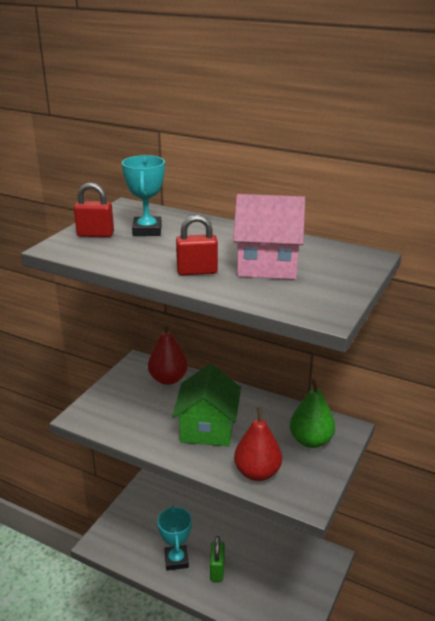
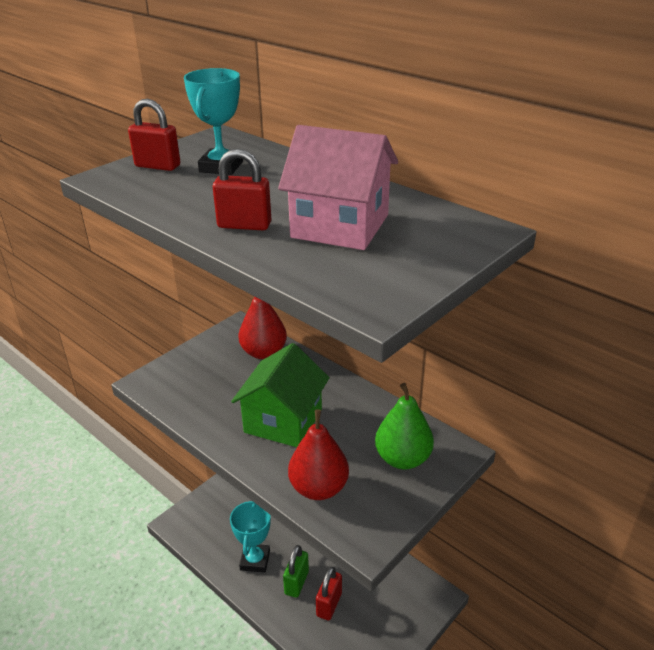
camera: 15 degrees right, 5 degrees up
(249, 581) = (329, 604): none -> red padlock

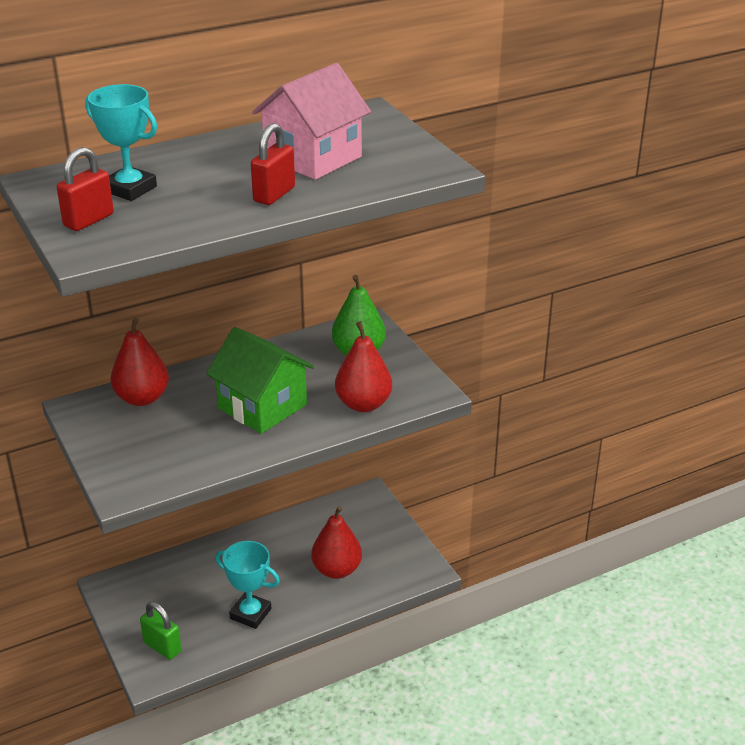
camera: 70 degrees left, 0 degrees up
(296, 582) = (298, 587): green padlock -> green padlock (162, 647)
(329, 604) = (337, 570): red padlock -> red pear

